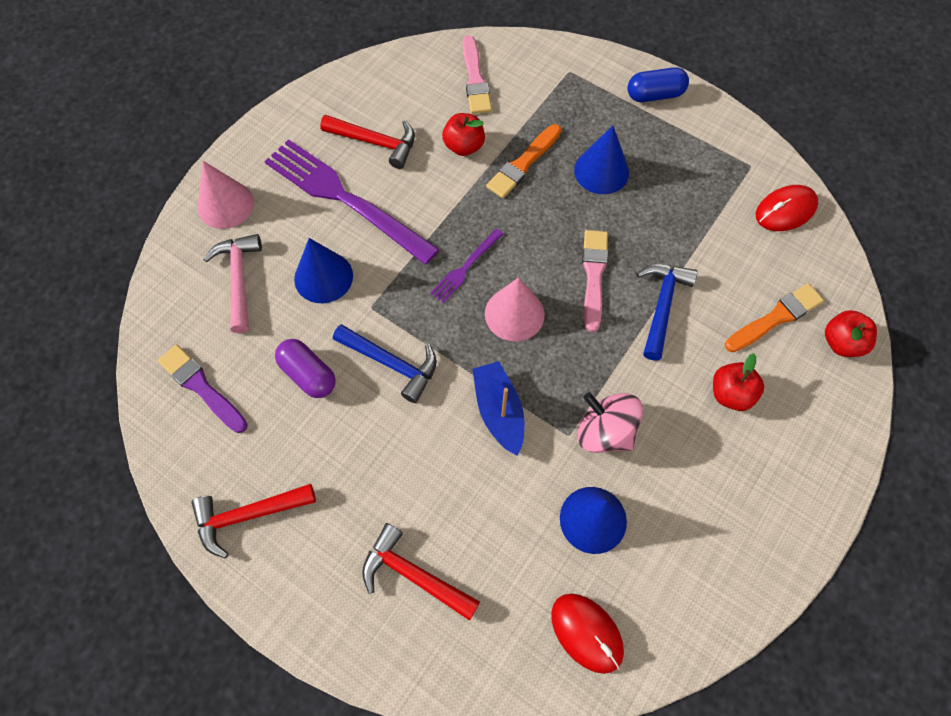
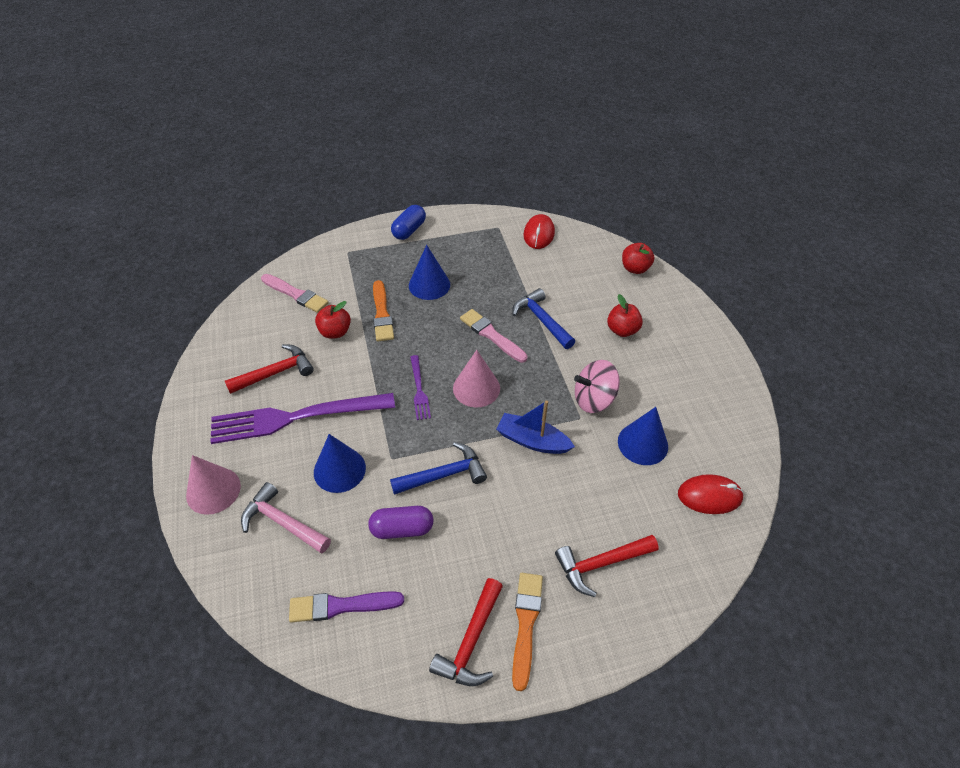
camera: 50 degrees left, 15 degrees down
(775, 318) = (596, 282): orange brush -> orange brush (526, 624)

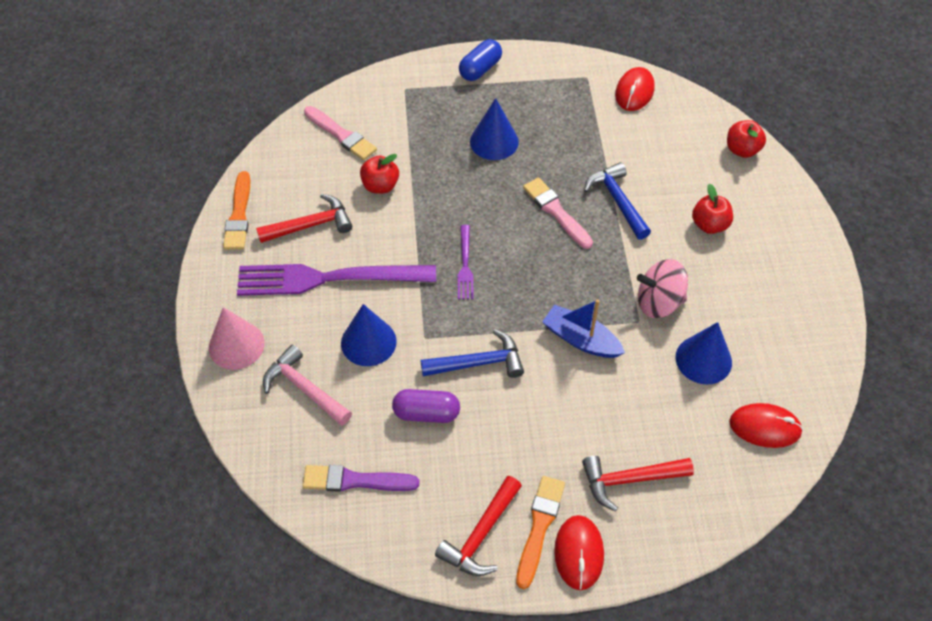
camera: 10 degrees right, 5 degrees up
(382, 314) = (435, 170): orange brush -> orange brush (239, 215)
(476, 388) = (529, 272): pink cone -> none
(567, 644) = (578, 553): none -> red mouse

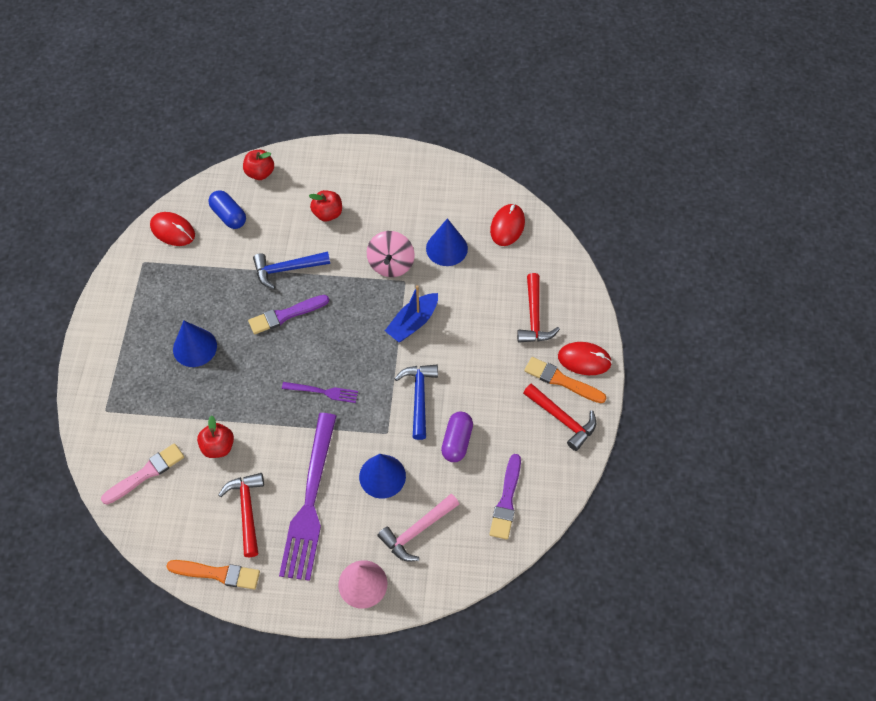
camera: 80 degrees left, 5 degrees up
(480, 69) = (103, 343): blue capsule -> blue capsule (229, 216)
(556, 212) = (286, 315): pink brush -> purple brush

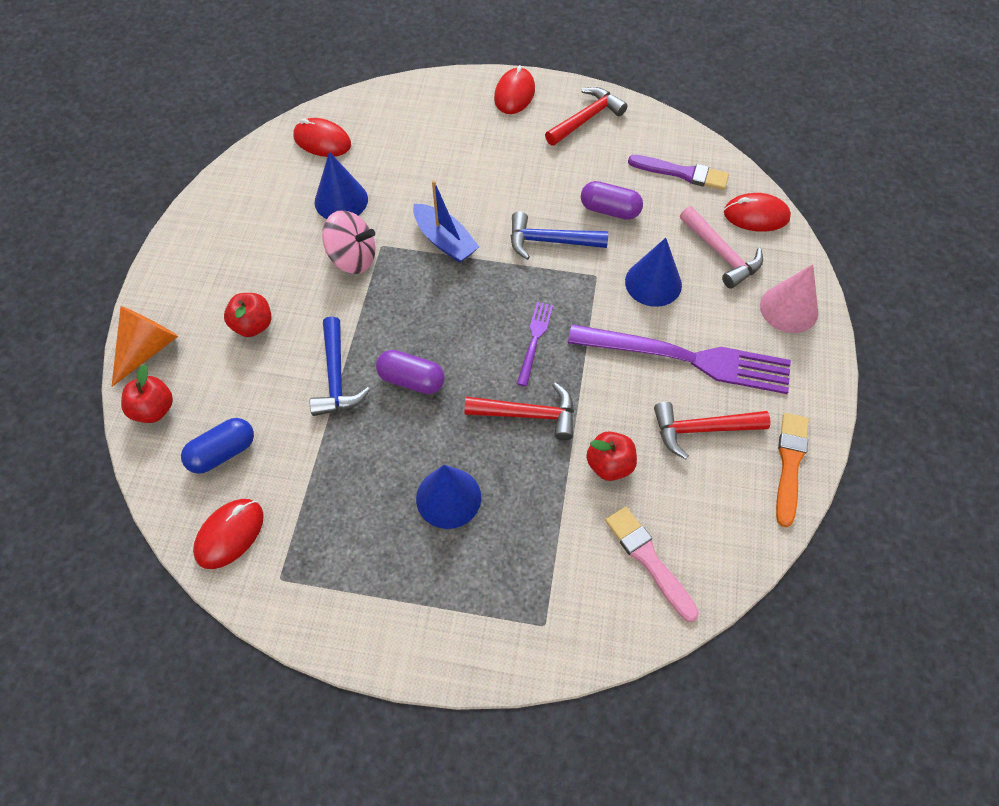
camera: 85 degrees left, 0 degrees up
(286, 315) = (411, 380): purple brush -> purple capsule
(306, 159) = (147, 349): none -> orange cone
(463, 562) = (756, 215): none -> red mouse
(534, 317) = (454, 129): red hammer -> red hammer (528, 414)
(561, 380) = (538, 114): orange brush -> none

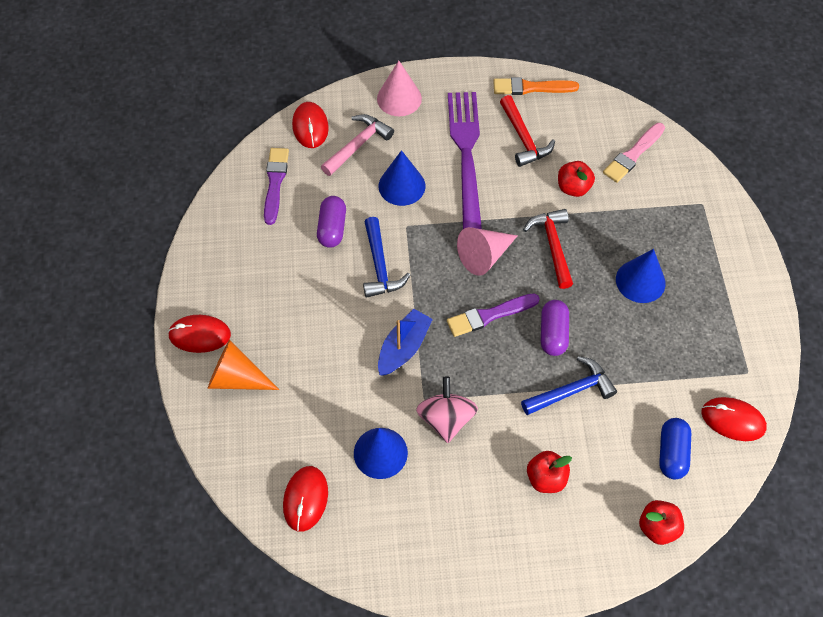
camera: 105 degrees left, 0 degrees up
(147, 349) = (603, 562): orange cone -> orange cone (237, 378)
(223, 452) = (672, 453): blue capsule -> blue capsule turned 60 degrees clockwise
(456, 325) = (489, 315): none -> purple brush
(534, 340) = (484, 256): purple fork -> pink cone
(586, 118) = (222, 266): red hammer -> none

